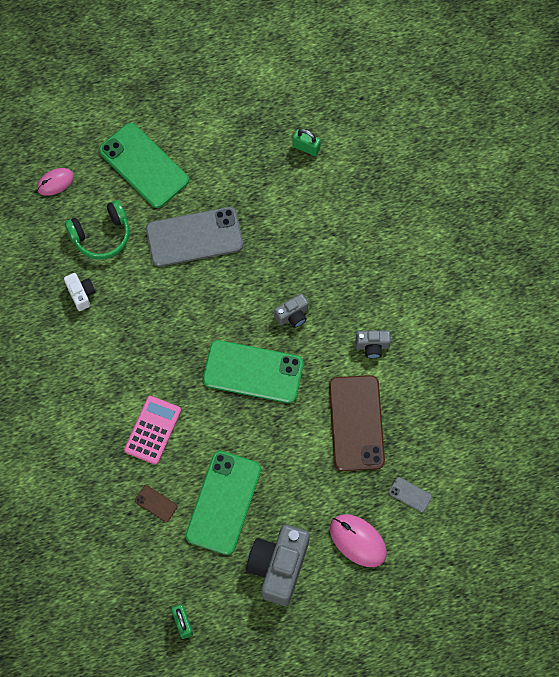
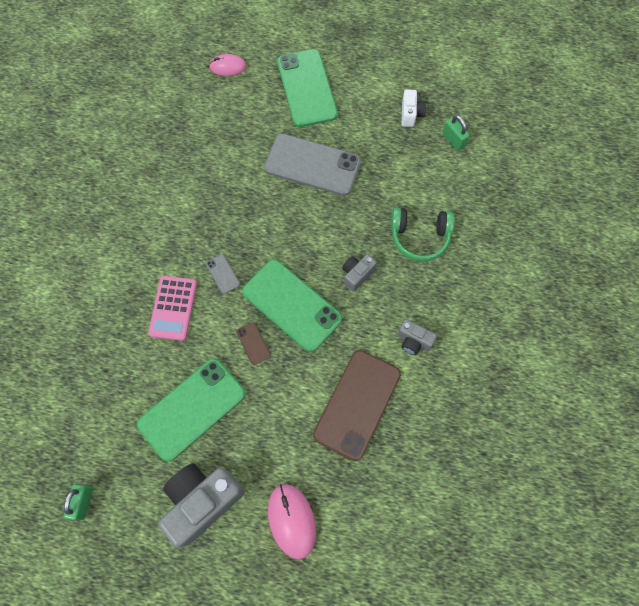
camera: 30 degrees right, 0 degrees up
(81, 294) = (190, 163): white camera -> white camera (410, 114)
(101, 235) = (237, 125): green headphones -> green headphones (419, 237)
(152, 430) = (173, 308): pink calculator -> pink calculator turned 135 degrees clockwise
(156, 503) = (133, 375): brown phone -> brown phone (253, 343)
(292, 315) = (357, 275): grey camera -> grey camera turned 135 degrees clockwise
(410, 494) = (368, 504): grey phone -> grey phone (222, 274)

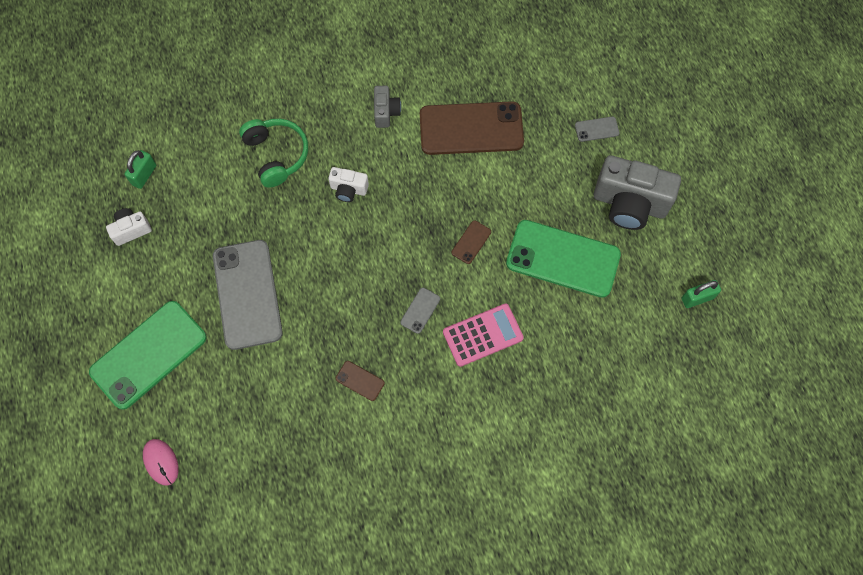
camera: 120 degrees left, 0 degrees up
(198, 206) = (360, 381): none -> brown phone
(291, 520) = (596, 129): pink mouse -> grey phone
(292, 305) = (413, 230): green phone -> none
(357, 275) = (348, 189): grey camera -> white camera

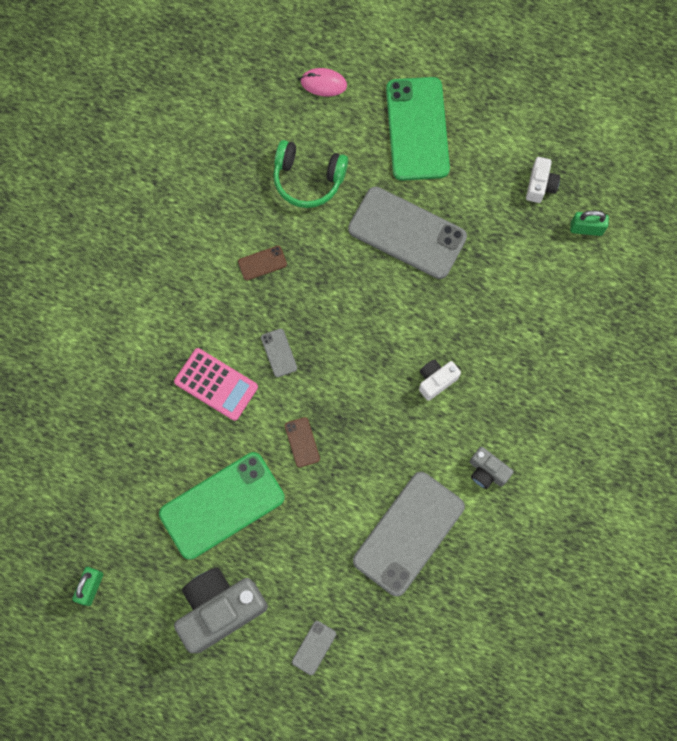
camera: 130 degrees right, 5 degrees up
(144, 175) = (586, 228): green padlock -> green padlock turned 60 degrees counterclockwise
(276, 155) = (519, 347): green headphones -> green headphones (308, 179)
(471, 128) = (409, 533): brown phone -> grey phone
(483, 335) = (216, 384): pink calculator -> pink calculator turned 75 degrees counterclockwise

